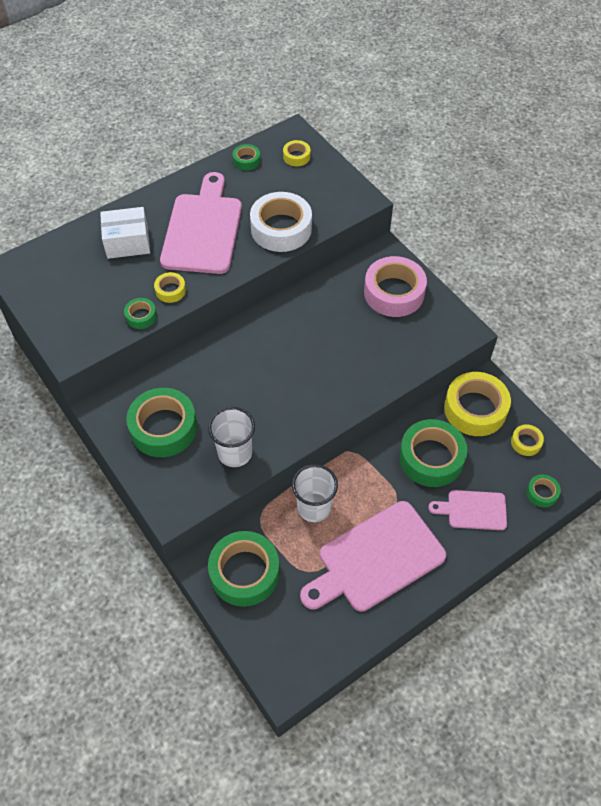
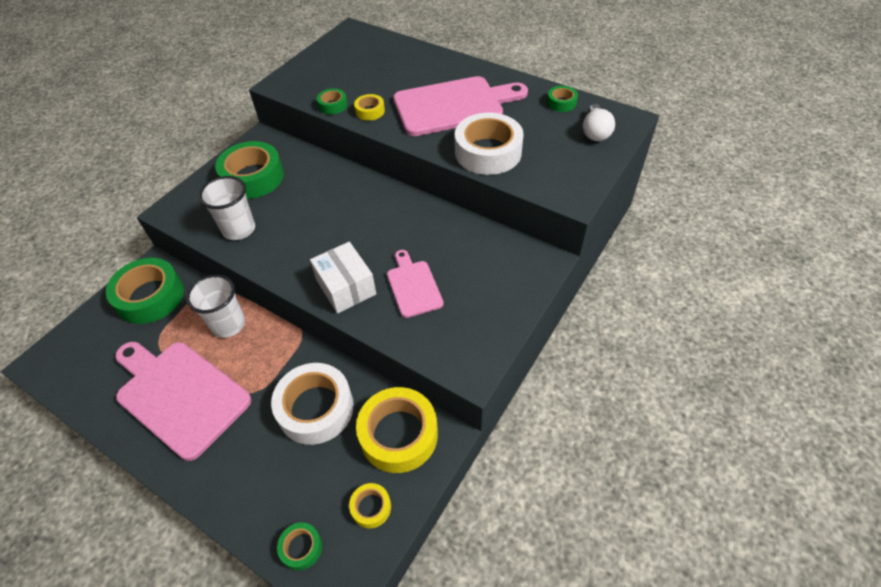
camera: 70 degrees right, 5 degrees down
(127, 242) = (411, 72): white box -> white box (346, 287)
(296, 156) = (595, 132): yellow tape -> white light bulb
(394, 293) = (490, 286): pink tape -> none
(431, 458) = (316, 408): green tape -> white tape
(473, 510) = (258, 472): pink cutting board -> pink cutting board (413, 286)

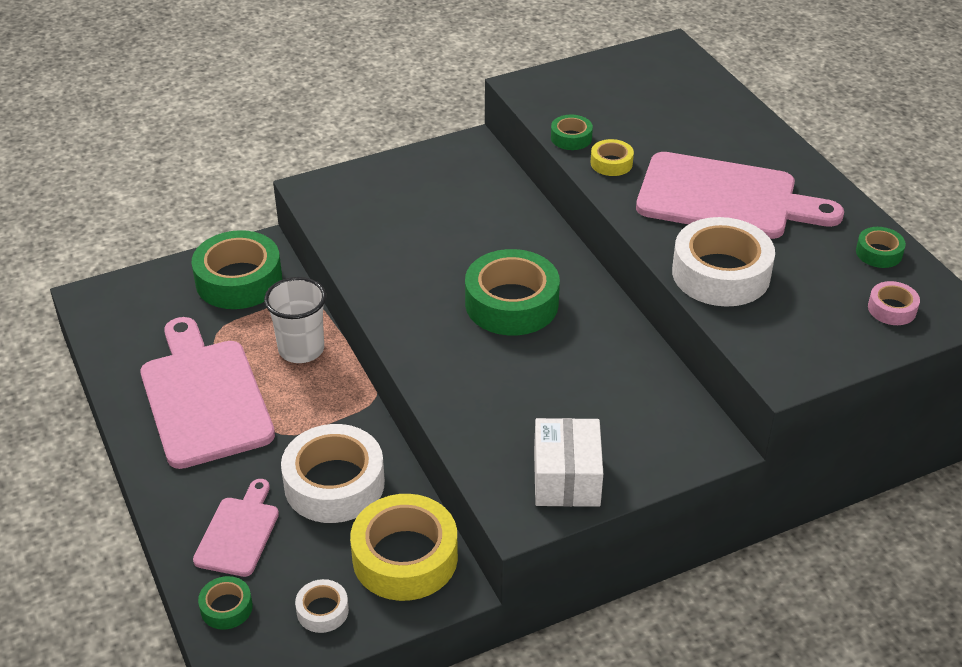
camera: 30 degrees right, 10 degrees down
(239, 229) = (373, 243): white cup -> none
(253, 177) = (430, 189): green tape -> green tape (511, 303)
(346, 287) = (446, 361): white box -> white box (566, 478)
(371, 507) = (322, 611): yellow tape -> white tape
(413, 286) = (525, 396): pink cutting board -> pink cutting board (239, 533)
(595, 132) = (892, 309): white light bulb -> pink tape

